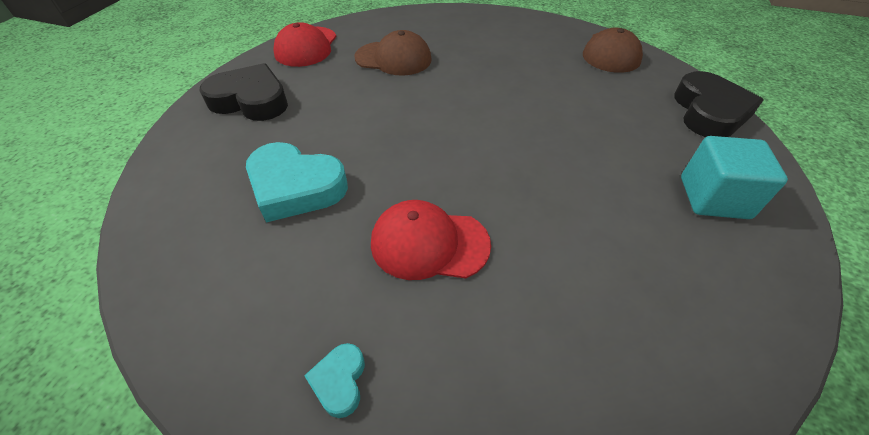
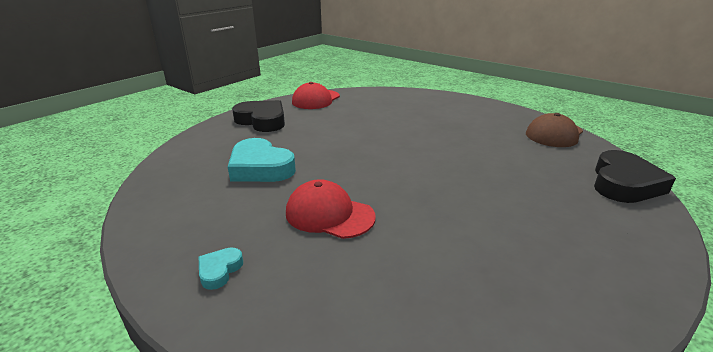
camera: 20 degrees right, 20 degrees down
(393, 58) = (372, 113): brown cap -> none
(714, 197) = (591, 238): turquoise cube -> none

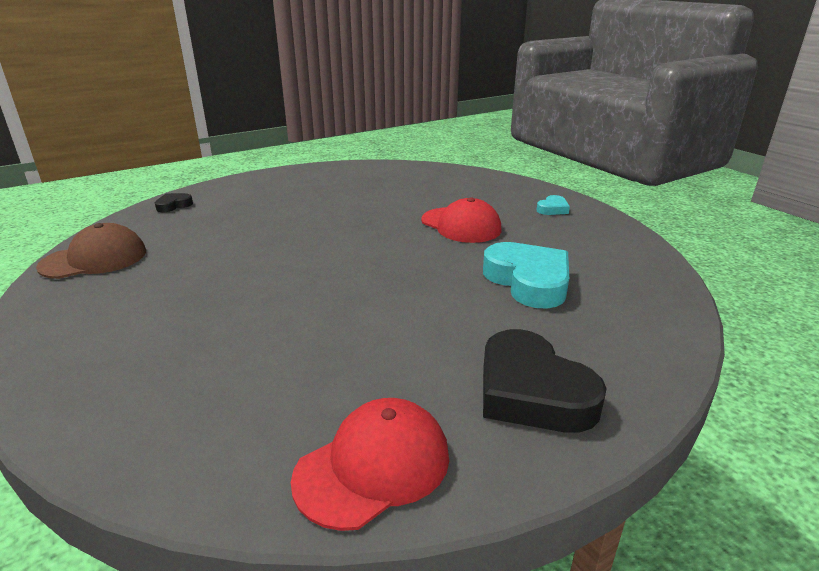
camera: 160 degrees left, 0 degrees up
(624, 183) = (173, 205): black heart -> black heart, size x0.47

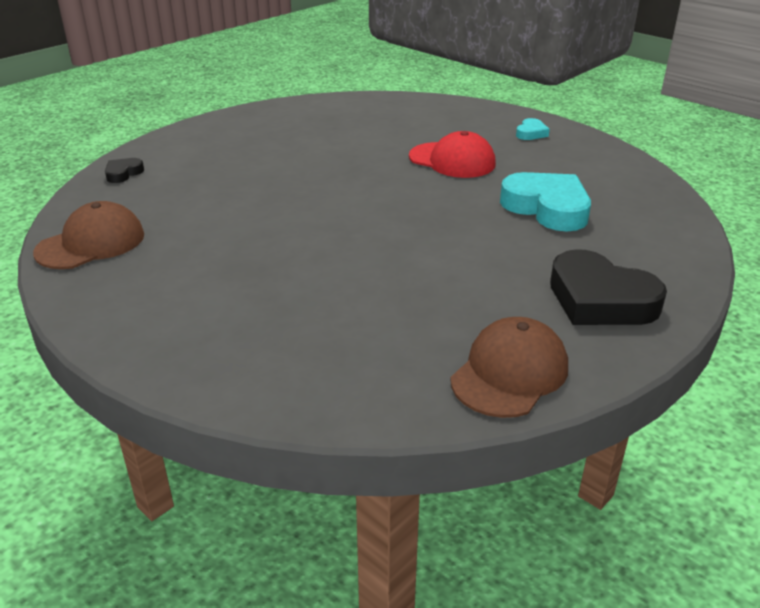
camera: 15 degrees left, 5 degrees up
(373, 466) = (509, 373): red cap -> brown cap

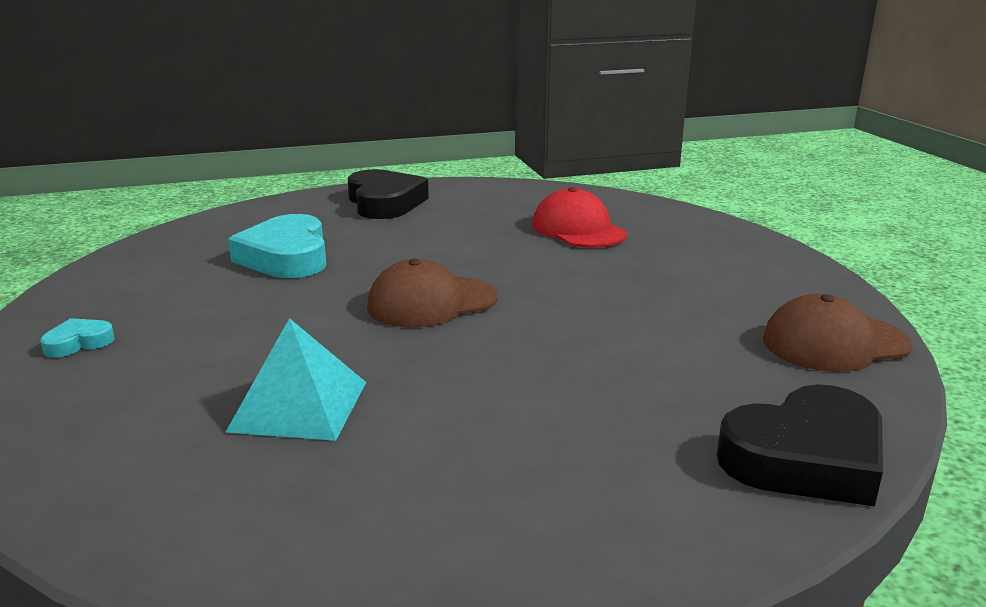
camera: 150 degrees left, 10 degrees down
(123, 173) = (805, 458): black heart -> black heart, size x2.13
(376, 138) = (299, 405): none -> turquoise pyramid
(452, 160) = (268, 332): red cap -> red cap (578, 229)
(509, 373) = (505, 191): brown cap -> brown cap (432, 302)

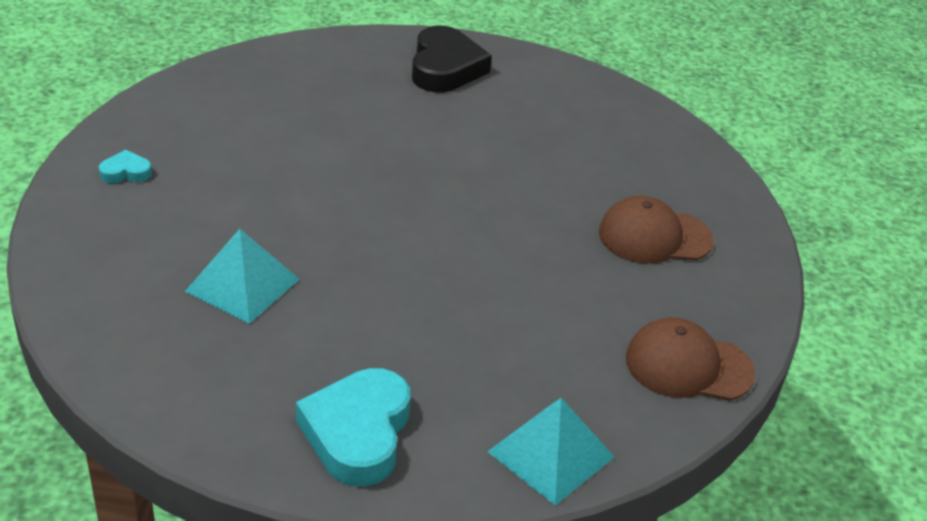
camera: 20 degrees right, 15 degrees up
(286, 257) = (318, 119): turquoise heart -> turquoise heart (358, 433)
(432, 302) = (400, 212): brown cap -> brown cap (654, 237)
(578, 229) = (594, 160): red cap -> none
(805, 458) = (550, 454): black heart -> turquoise pyramid

